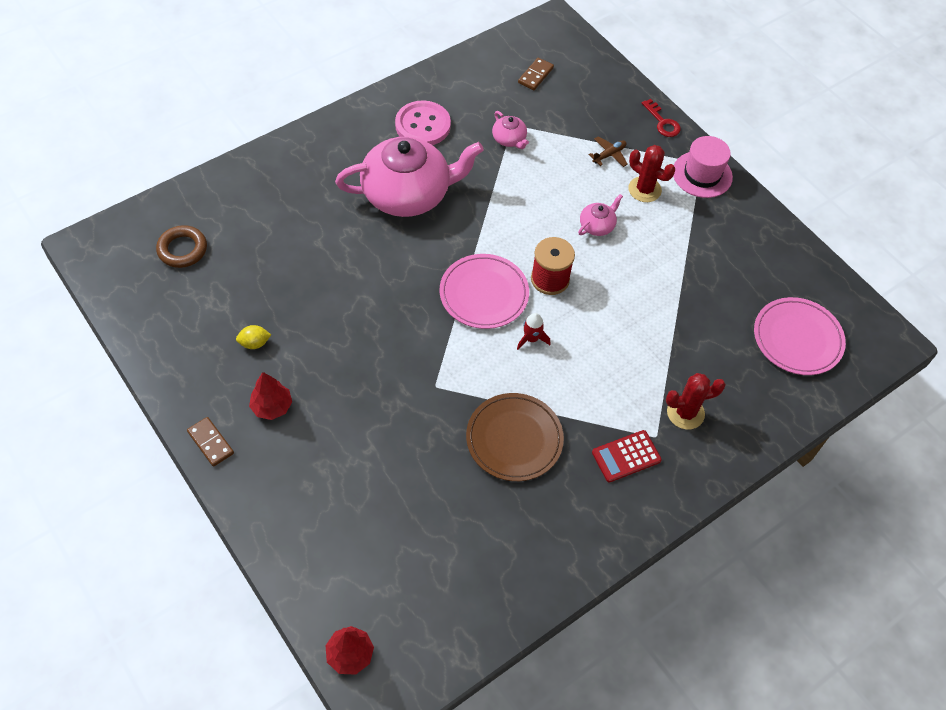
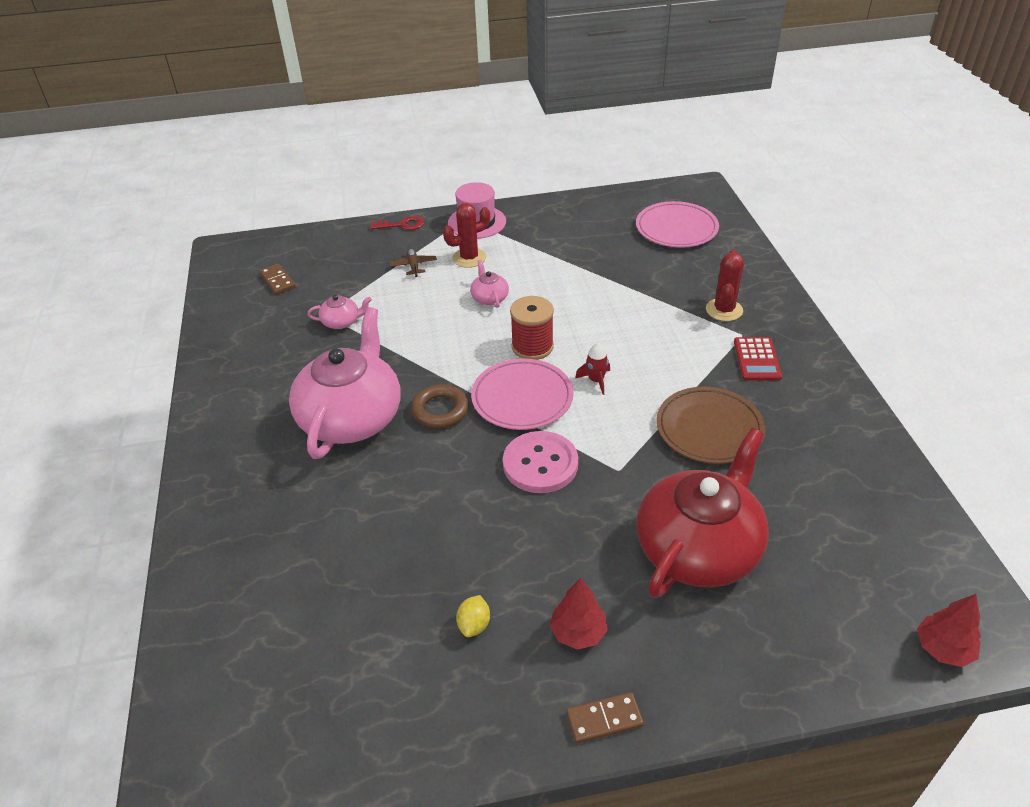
camera: 60 degrees left, 15 degrees down
(182, 249) = (272, 668): brown ring -> brown ring (440, 410)
(379, 463) = (699, 548): none -> red teapot
(423, 125) = (268, 378): pink button -> pink button (540, 464)

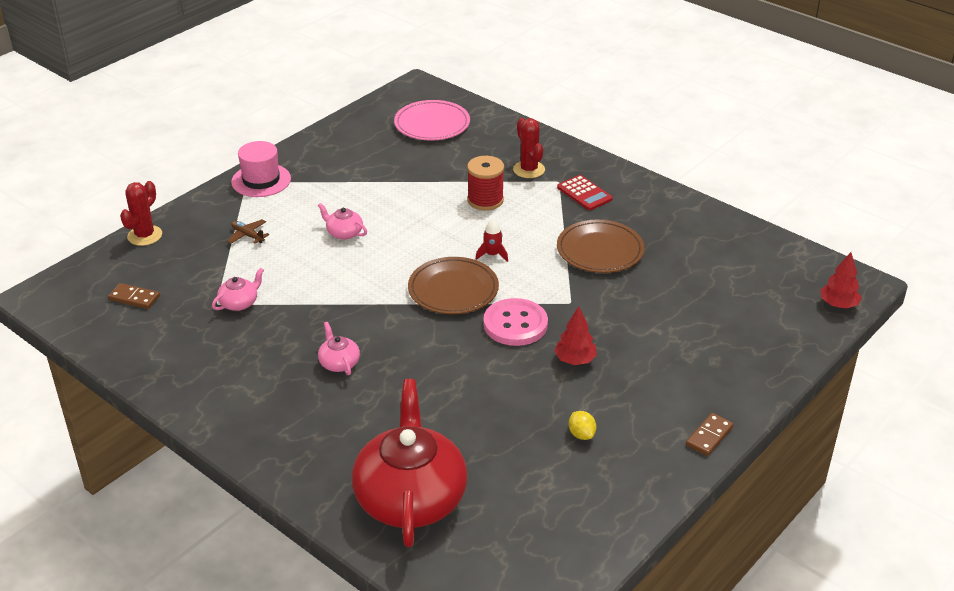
camera: 40 degrees left, 5 degrees down
(352, 417) = (339, 363): pink teapot -> pink teapot, size x0.41
(402, 225) = (194, 208): red key -> none
(440, 410) = (402, 326): brown ring -> none
(469, 258) = (289, 210): red cactus -> red cactus (145, 236)
(522, 398) = (453, 290): pink plate -> brown plate
(532, 347) = (420, 253): red spool -> red spool (485, 200)
(578, 632) = (647, 403): red tree -> red tree (575, 360)
(699, 548) = (666, 321): red teapot -> red teapot (410, 497)

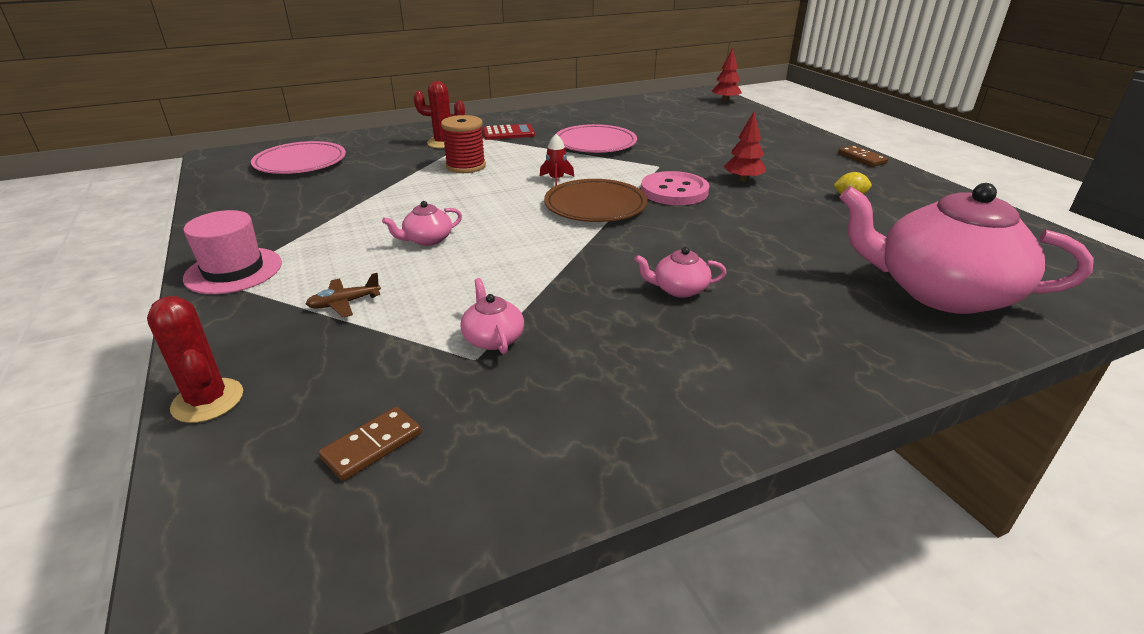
camera: 65 degrees left, 5 degrees down
(410, 497) = (941, 292): red teapot -> pink teapot
(600, 250) = (595, 143): brown plate -> pink plate

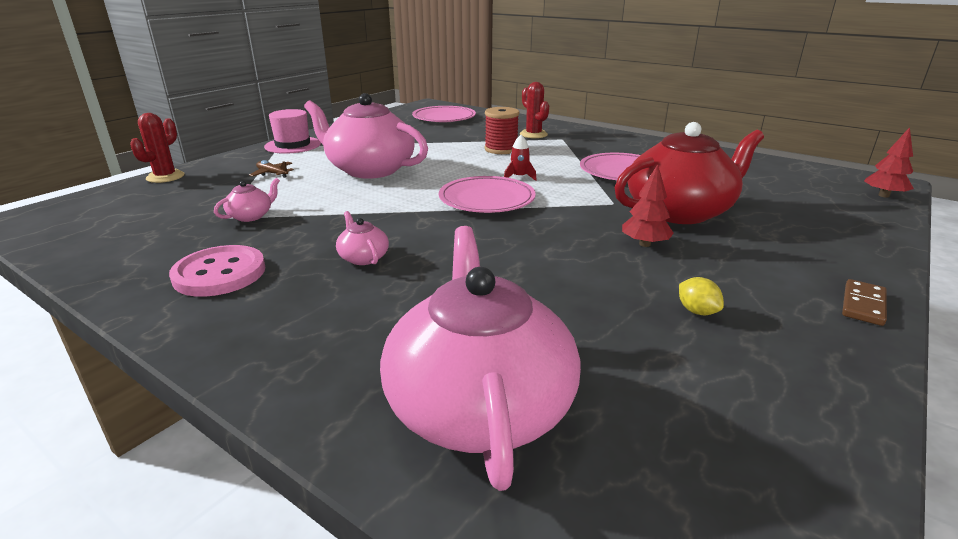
camera: 60 degrees right, 5 degrees down
(372, 445) = (130, 216): brown domino -> none
(427, 240) = (370, 169): pink teapot -> pink teapot, size x2.43
(508, 133) = (588, 144): red calculator -> none
(595, 206) = (486, 199): brown plate -> pink plate
(674, 191) = (562, 220): pink button -> pink button (219, 273)
(696, 153) = (680, 211): none -> red teapot

